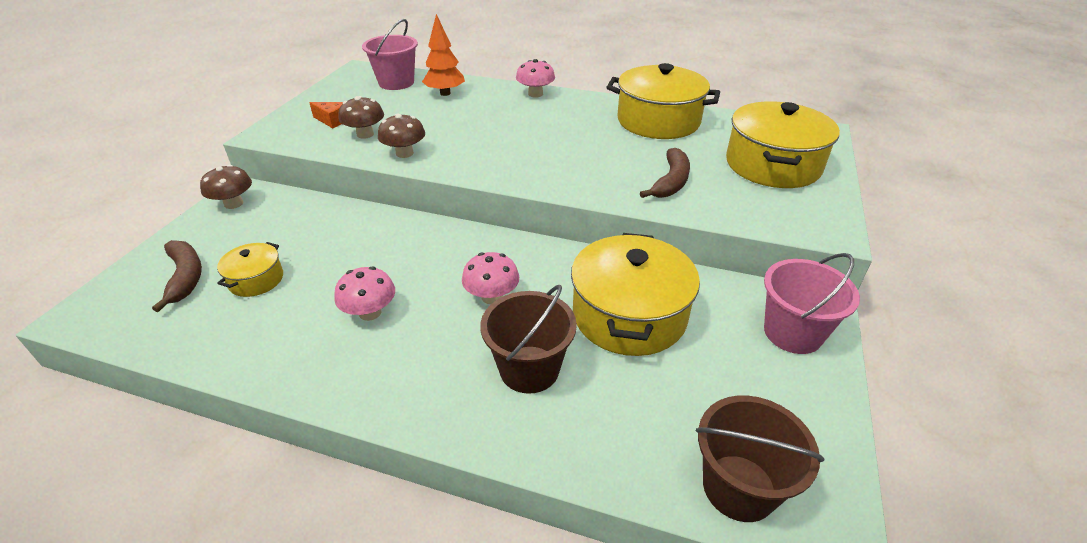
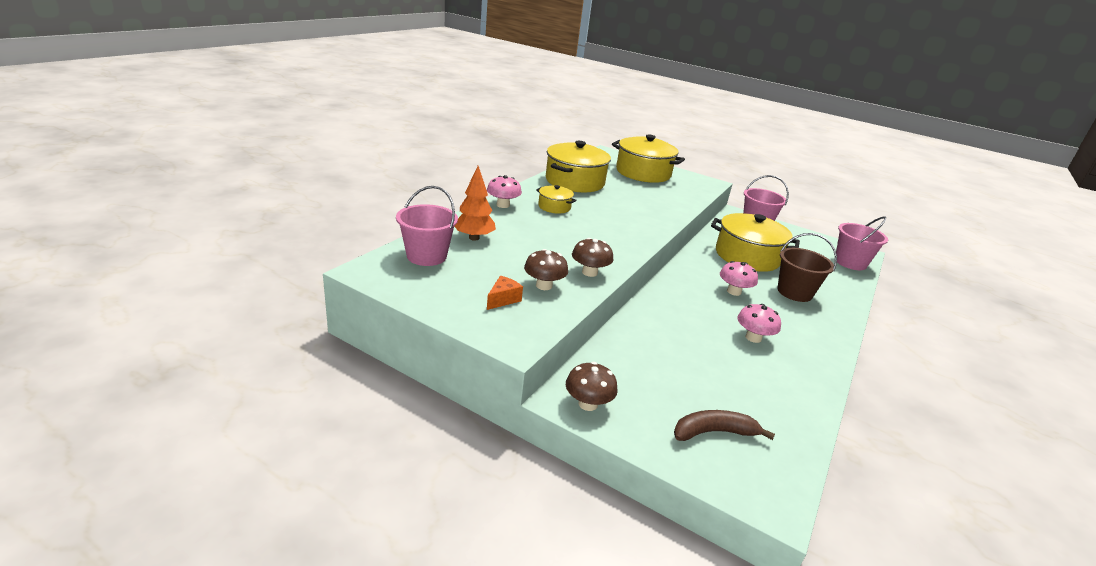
camera: 80 degrees left, 10 degrees down
(256, 280) = (717, 389): yellow pot -> yellow pot (554, 207)
(671, 182) = (657, 199): brown banana -> none
(739, 487) = (850, 262): brown bucket -> pink bucket

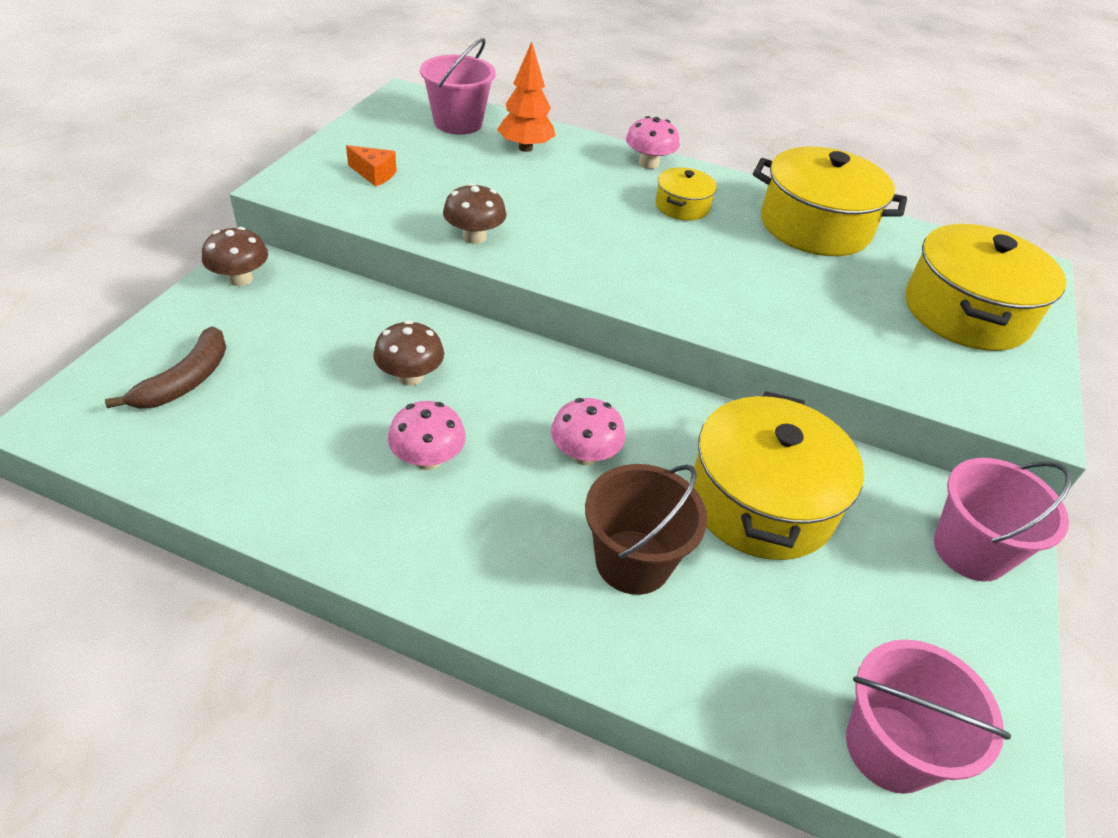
camera: 80 degrees right, 15 degrees up
(544, 285) = (420, 201): brown mushroom -> brown mushroom (410, 376)
(714, 432) = (185, 381): brown banana -> brown banana turned 45 degrees clockwise

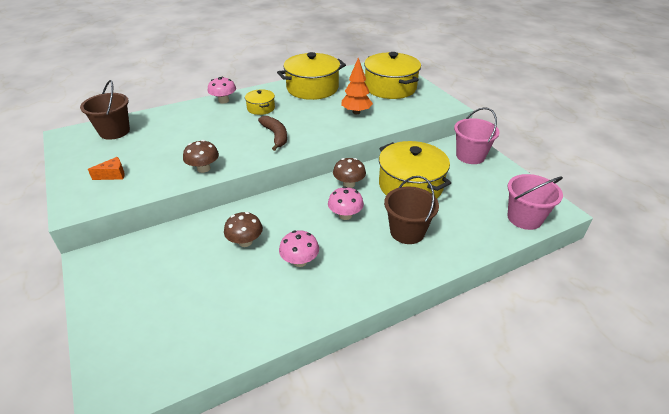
camera: 45 degrees left, 5 degrees down
(185, 381) = (150, 325): brown banana -> brown banana (276, 136)
(240, 279) = (99, 268): brown mushroom -> brown mushroom (349, 184)
(458, 123) = (114, 131): pink bucket -> brown bucket
(525, 148) = (164, 124): orange tree -> orange tree (356, 112)

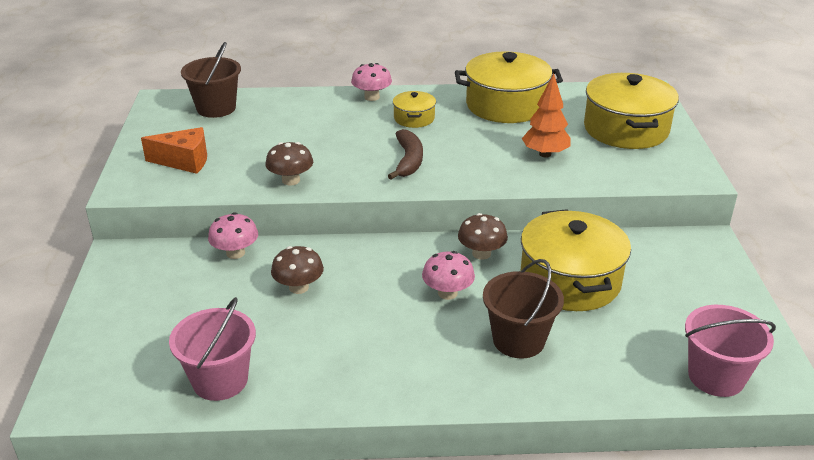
camera: 25 degrees right, 5 degrees down
(113, 175) = (184, 161): orange cheese -> orange cheese, size x1.55
(300, 261) = (350, 331): pink mushroom -> pink mushroom (235, 253)
(470, 156) = (699, 264): pink bucket -> pink bucket (220, 380)

